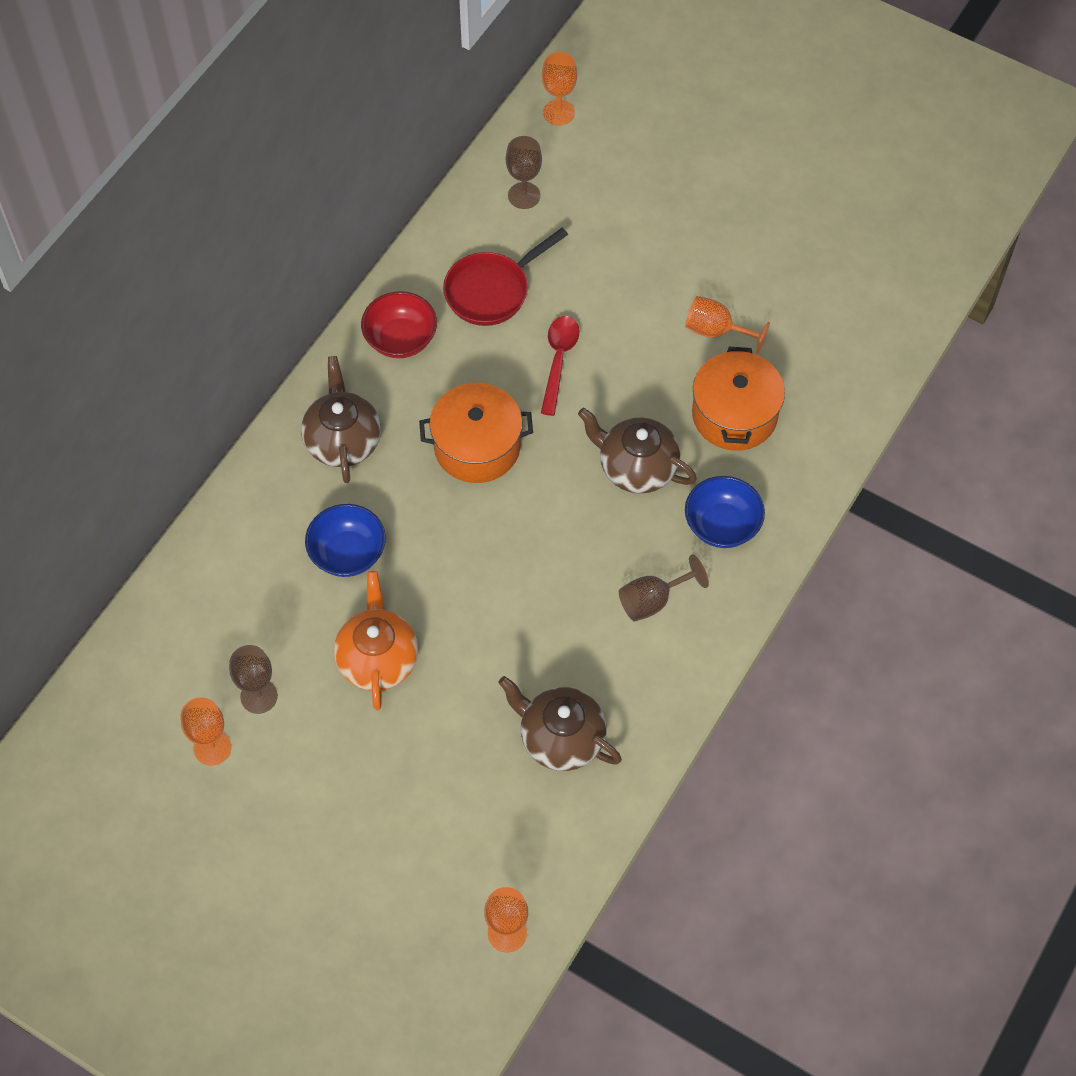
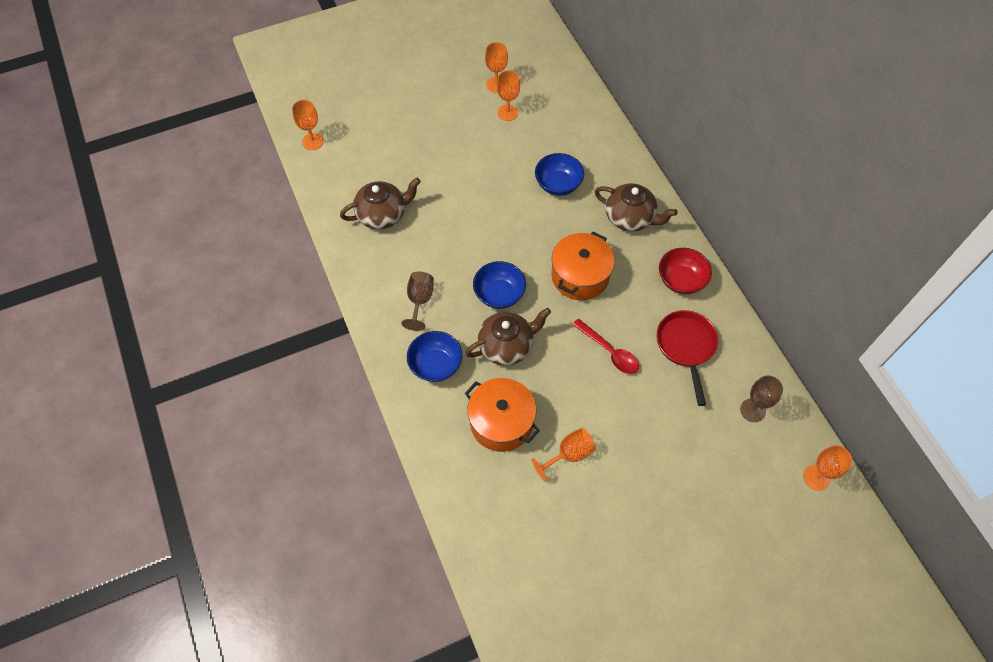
camera: 125 degrees right, 0 degrees up
(259, 696) = (507, 113): brown goblet -> orange goblet
(378, 659) = (488, 166): orange teapot -> none
(572, 518) = (499, 294): none -> blue bowl

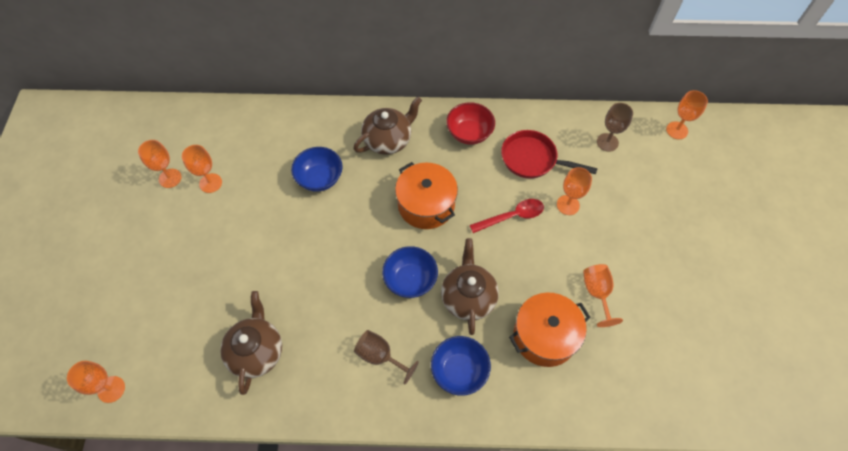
camera: 65 degrees left, 0 degrees up
(652, 397) = (568, 205): none -> orange goblet

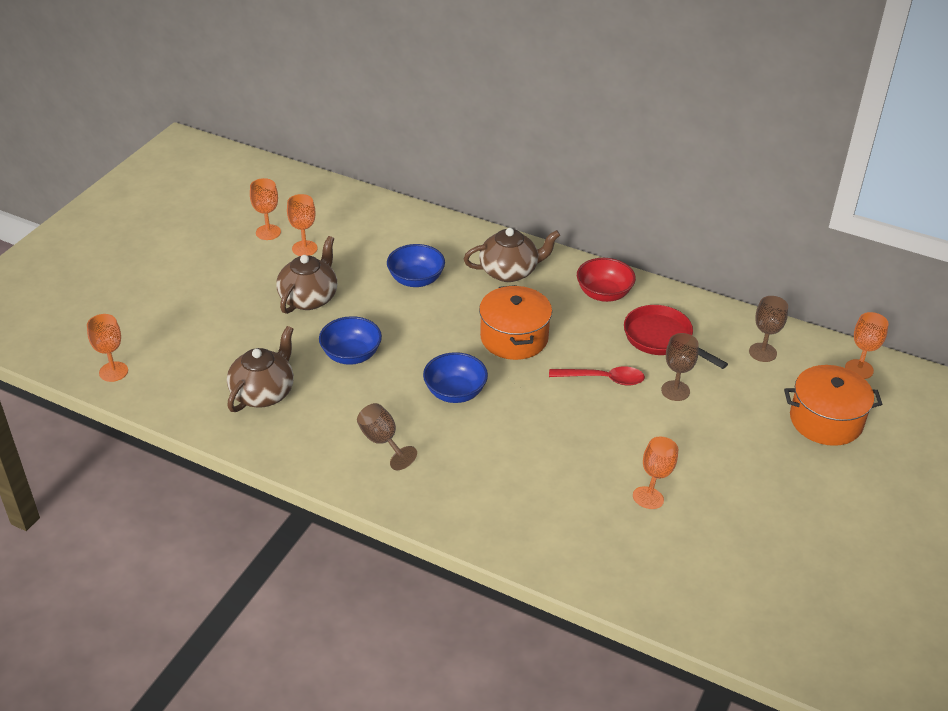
camera: 25 degrees right, 20 degrees down
(459, 371) = (456, 483): blue bowl -> blue bowl (351, 355)
(468, 297) = (507, 428): brown teapot -> brown teapot (309, 298)
(544, 336) = (569, 490): orange pot -> orange pot (826, 420)
(568, 205) = (675, 391): orange goblet -> brown goblet

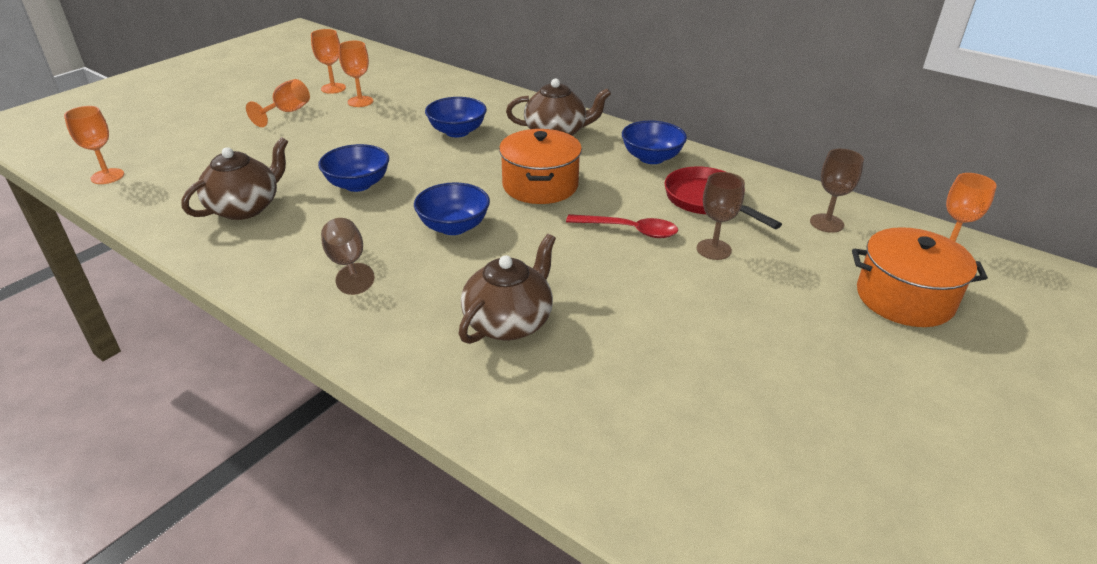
camera: 10 degrees right, 5 degrees down
(309, 298) = (342, 137): brown teapot -> brown teapot (509, 322)
(604, 294) = (651, 158): red bowl -> blue bowl
(656, 476) = (669, 336): orange goblet -> orange goblet (287, 112)

